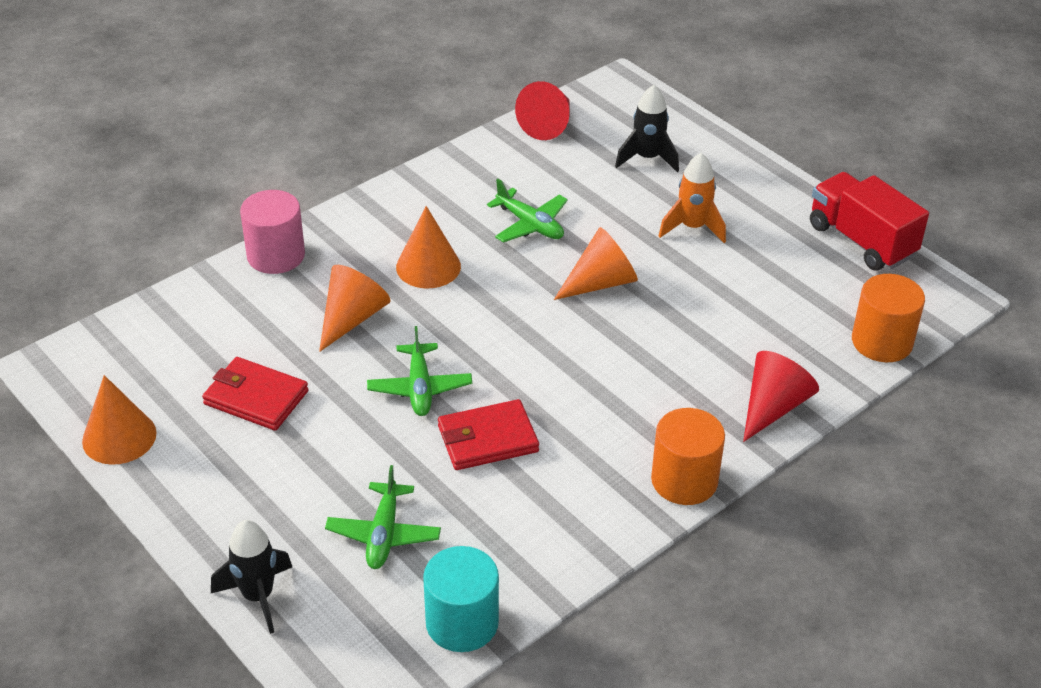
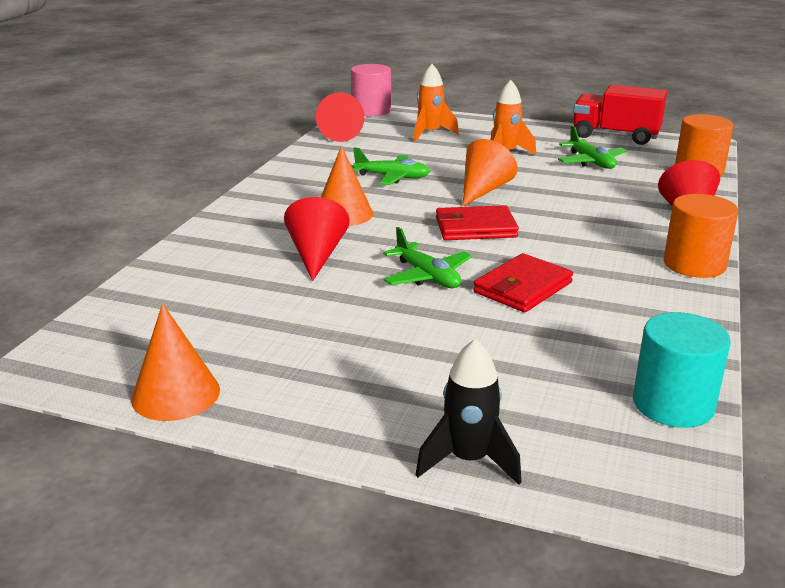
camera: 30 degrees left, 15 degrees down
(256, 397) = (288, 324): red wallet -> red wallet (475, 228)
(276, 255) = (203, 239): pink cylinder -> pink cylinder (371, 110)
(352, 318) = (316, 255): orange cone -> red cone
(383, 534) = (523, 372): green plane -> green plane (591, 162)
(647, 158) = (430, 134): black rocket -> orange rocket

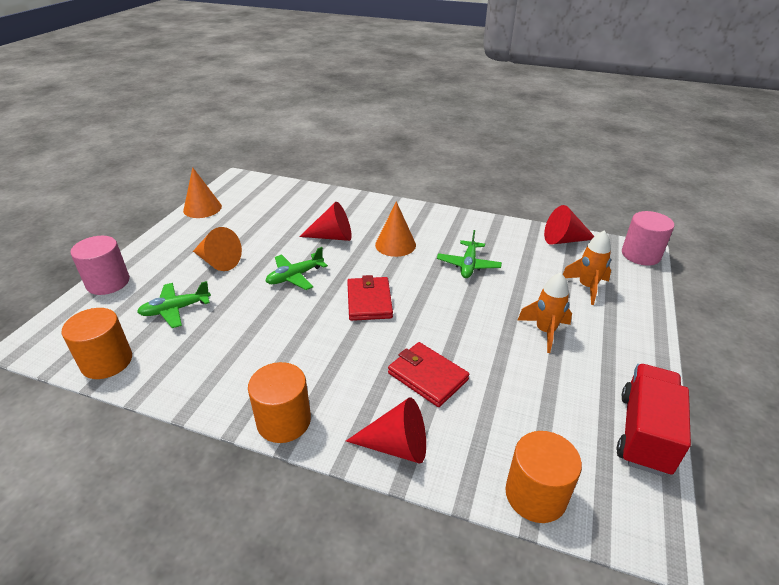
camera: 90 degrees right, 10 degrees up
(468, 460) = (108, 282): black rocket -> pink cylinder
(483, 190) = (446, 310): orange cone -> orange cone (218, 261)
(522, 287) = (269, 316): red wallet -> red wallet (427, 376)
(591, 162) = (538, 393): green plane -> green plane (175, 309)
(673, 404) = (107, 361): turquoise cylinder -> orange cylinder

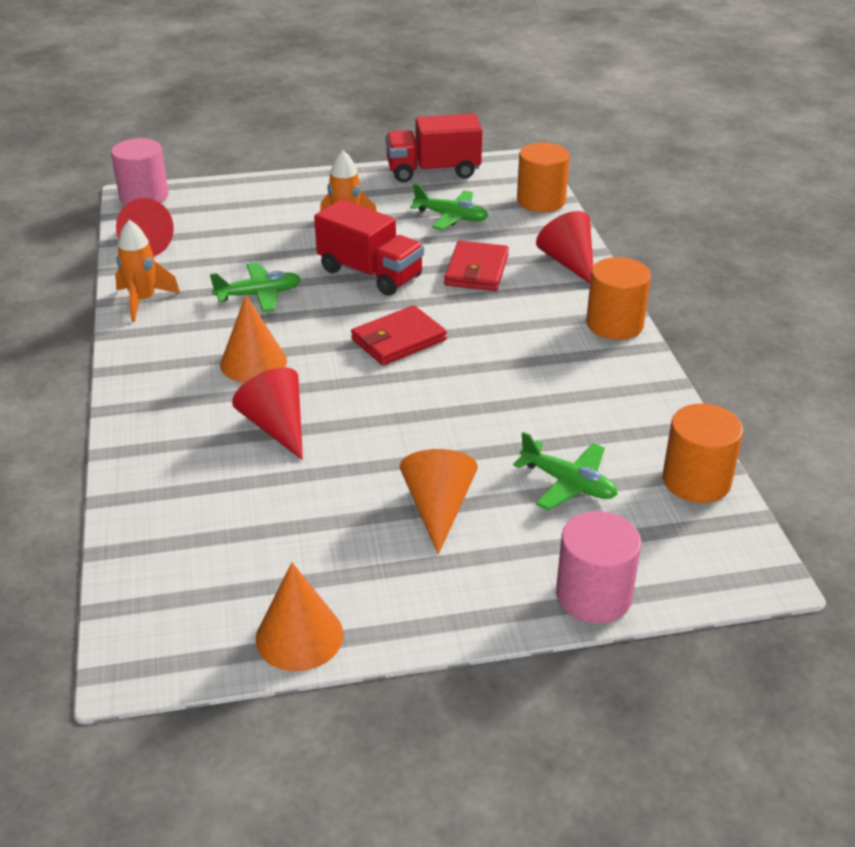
camera: 120 degrees left, 0 degrees up
(295, 276) = (404, 416): green plane -> green plane (451, 217)
(463, 318) = (370, 273): none -> red truck
(587, 287) = (243, 217): orange rocket -> orange rocket (143, 301)

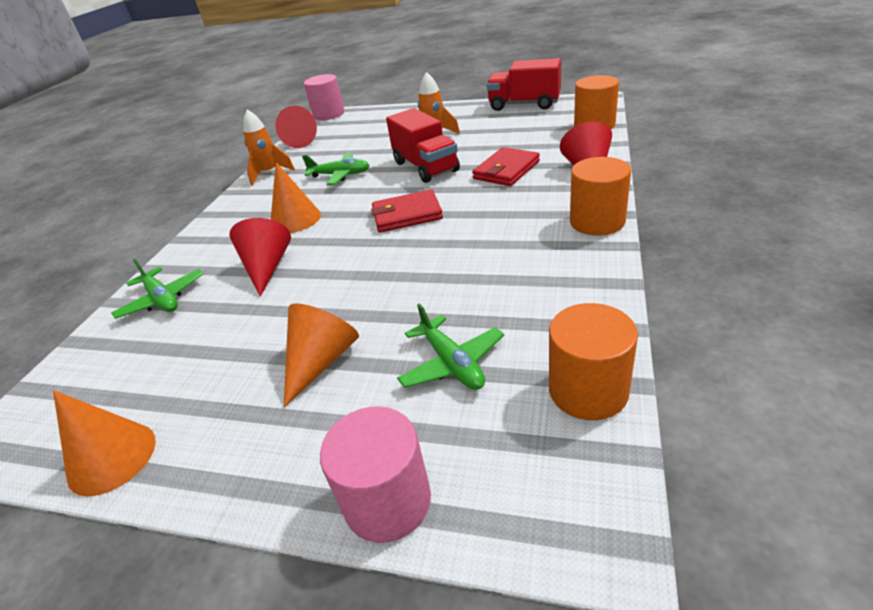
camera: 30 degrees right, 0 degrees up
(451, 217) = (515, 133): green plane -> green plane (162, 299)

